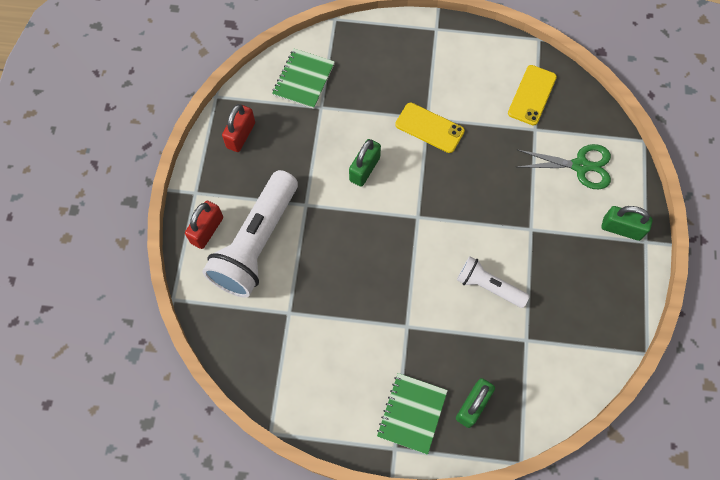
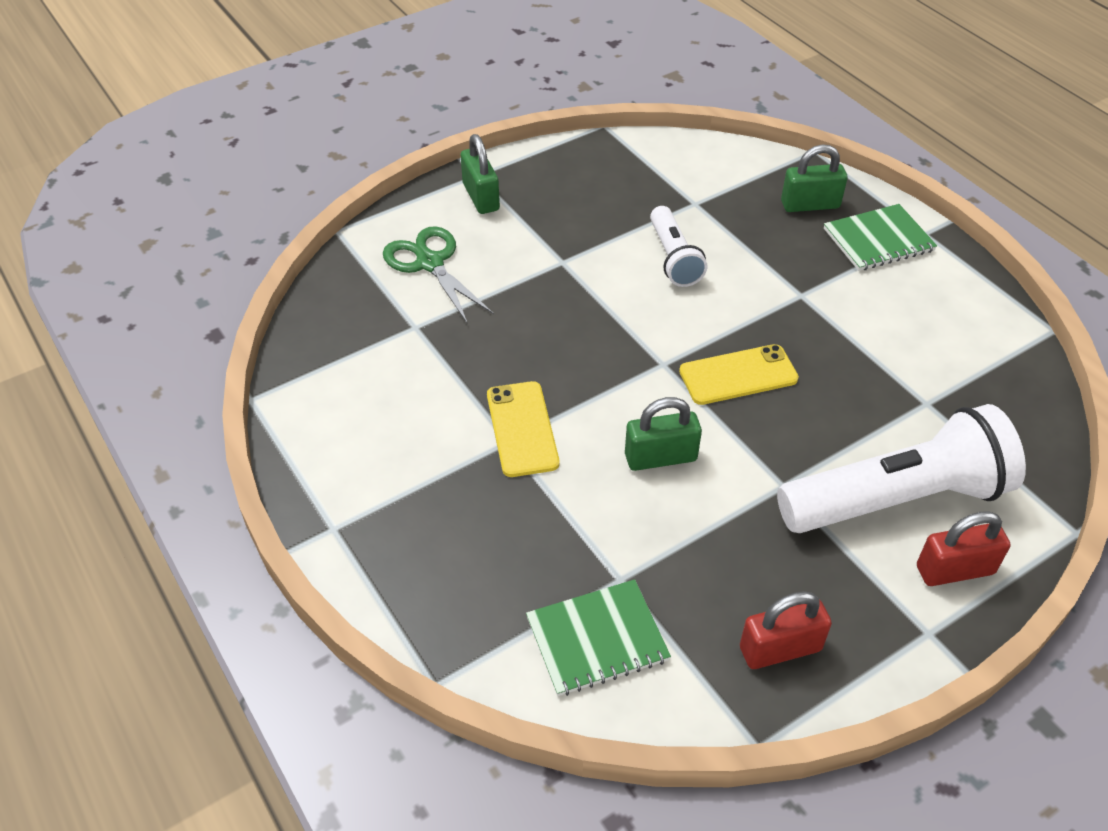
camera: 130 degrees left, 20 degrees down
(532, 95) = (361, 356): yellow phone -> yellow phone (738, 375)

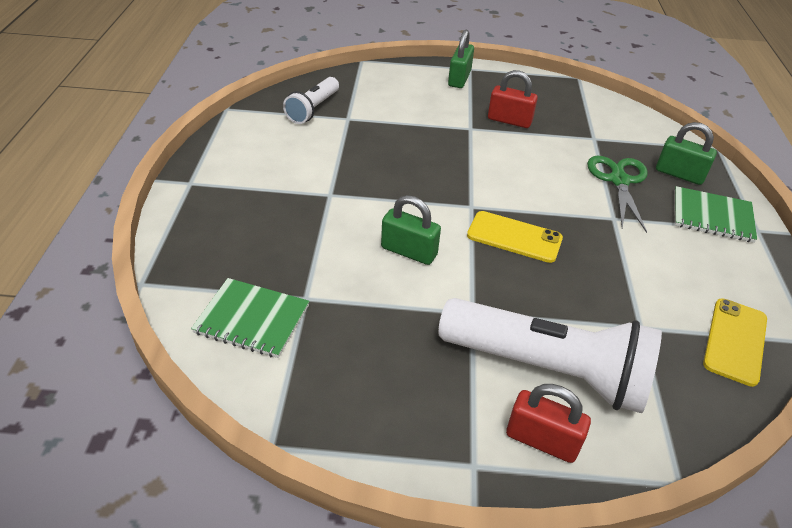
camera: 35 degrees right, 5 degrees down
(430, 263) = (392, 95): green scissors -> green scissors (619, 180)
(522, 429) = (344, 193): yellow phone -> yellow phone (735, 341)
(673, 258) = (544, 158): white flashlight -> white flashlight (313, 109)
(780, 649) = (355, 401): red padlock -> red padlock (509, 120)

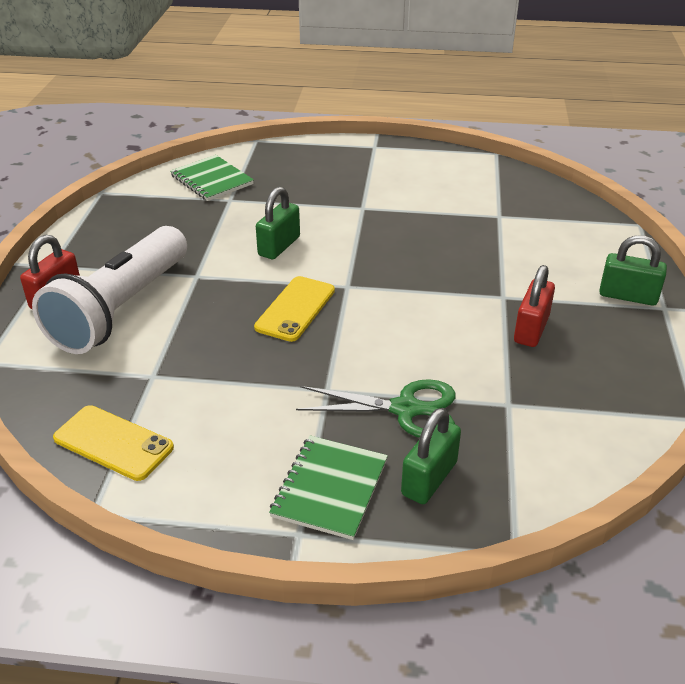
camera: 95 degrees right, 5 degrees down
(252, 319) = (212, 180): green notebook -> green notebook turned 60 degrees counterclockwise
(313, 109) = (510, 196): white flashlight -> none

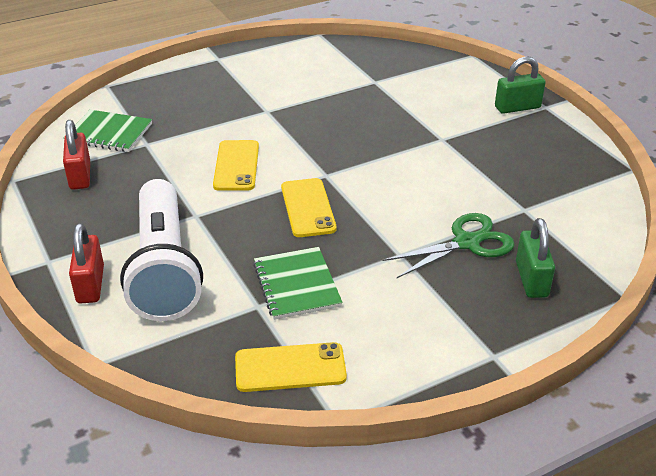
camera: 35 degrees left, 0 degrees up
(279, 246) = (236, 166): green padlock -> yellow phone
(330, 488) = (479, 317): green notebook -> green notebook (296, 285)
(531, 329) = (484, 154): red padlock -> red padlock (80, 176)

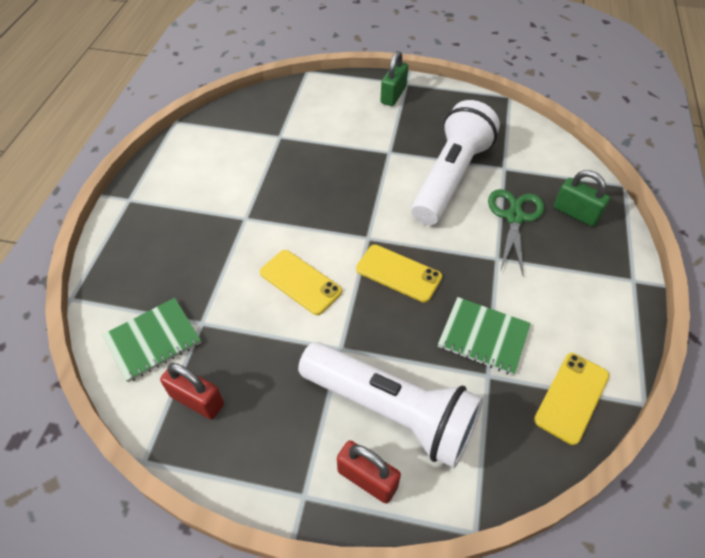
camera: 50 degrees left, 15 degrees up
(461, 185) = (451, 177): none -> white flashlight

